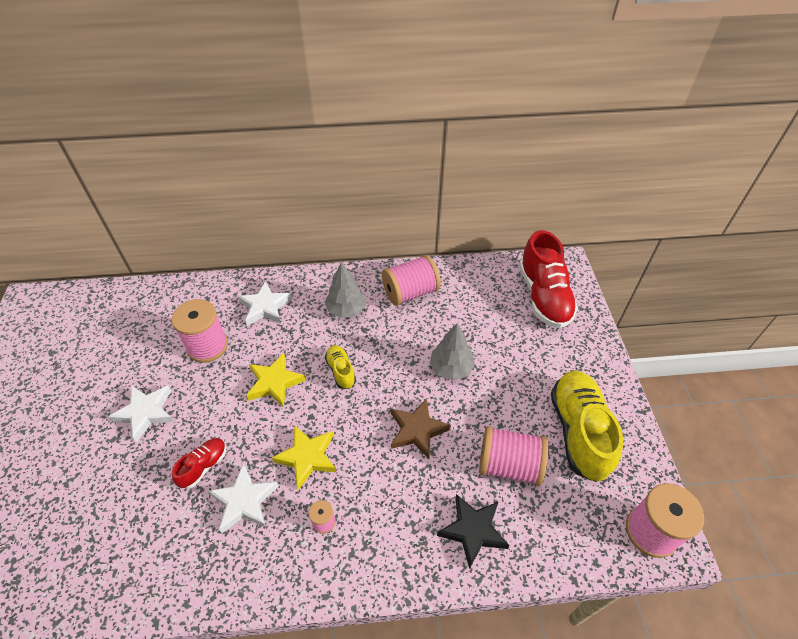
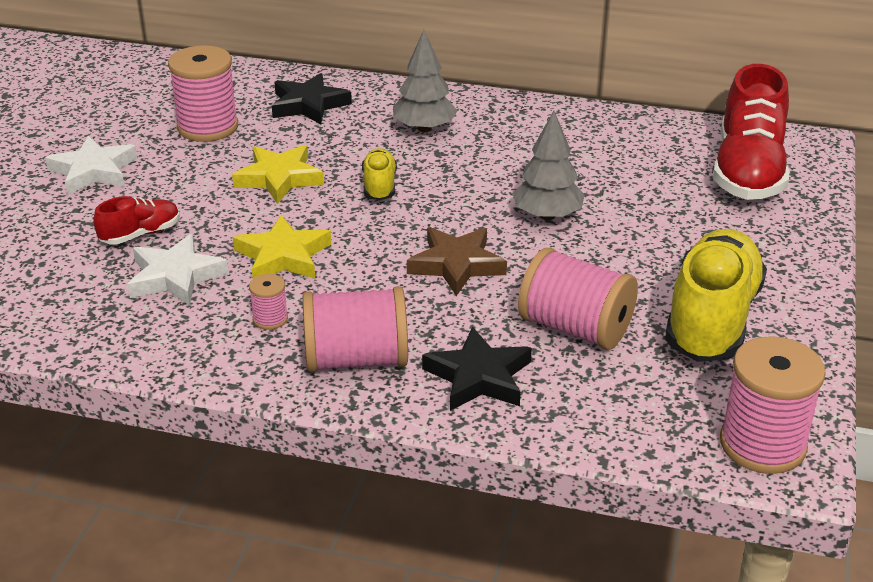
camera: 20 degrees right, 15 degrees down
(265, 307) = (309, 105): white star -> black star
(410, 292) = (532, 129): pink spool -> pink spool (356, 359)

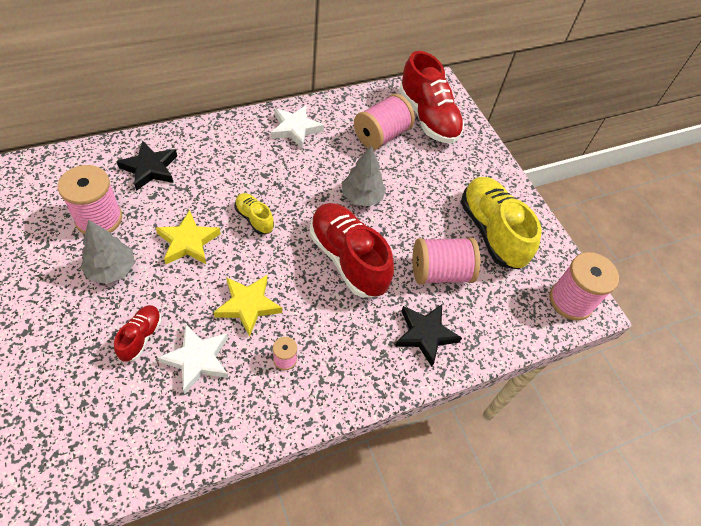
camera: 45 degrees left, 20 degrees up
(93, 171) = (53, 298): white star -> white star (295, 129)
(356, 359) = (357, 360): pink spool -> pink spool (381, 135)
(424, 128) = (239, 158): grey tree -> grey tree (111, 270)
(456, 265) = (348, 259): brown star -> red shoe

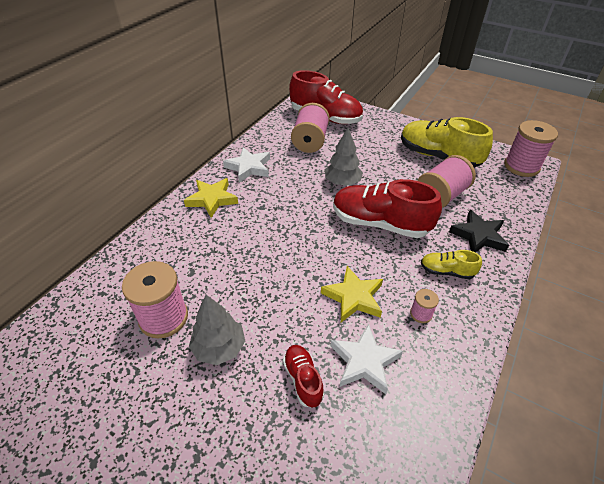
camera: 30 degrees left, 10 degrees down
(150, 168) = (166, 255): black star -> none
(188, 242) = (258, 285): yellow star -> yellow star (212, 199)
(254, 218) = (288, 239): yellow shoe -> yellow shoe (446, 271)

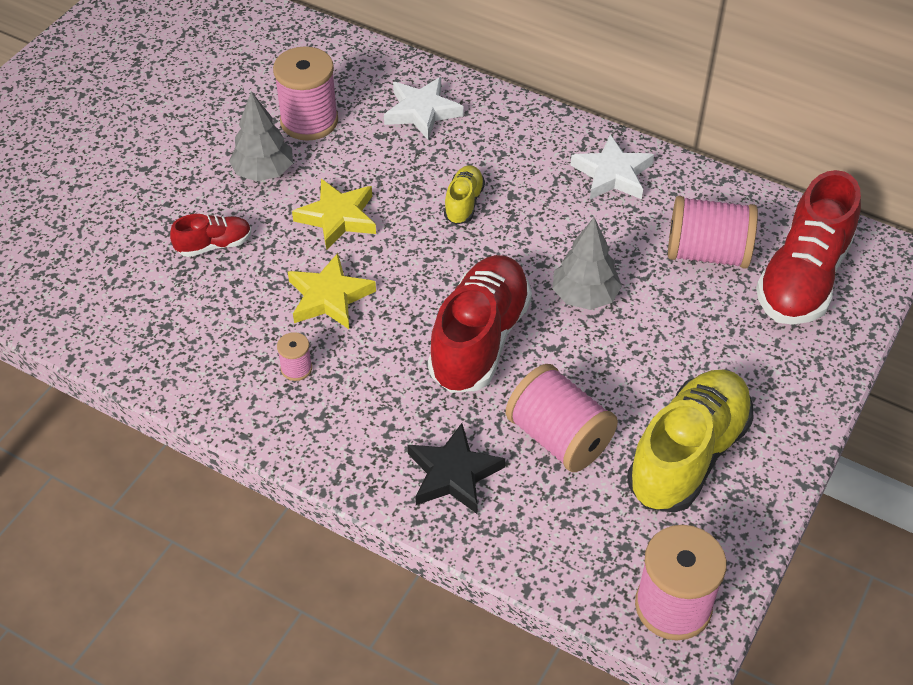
camera: 90 degrees right, 5 degrees up
(212, 199) = (526, 139): yellow star -> yellow star (338, 217)
(364, 361) = (230, 302): white star -> white star (422, 112)
(446, 271) = (373, 412): yellow shoe -> yellow shoe (464, 203)

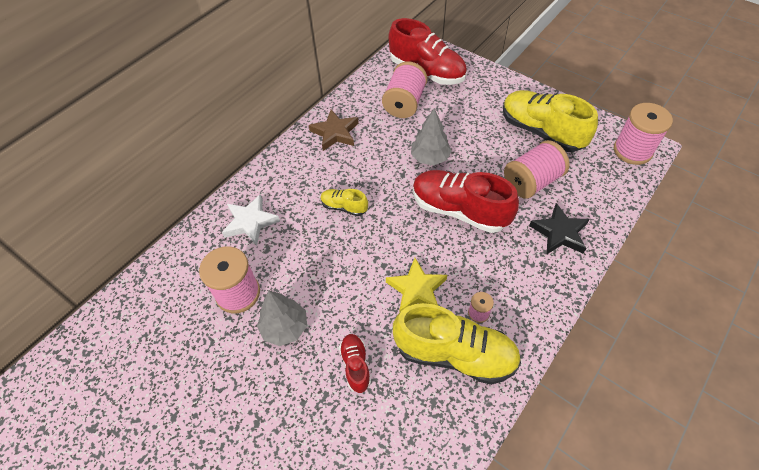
camera: 80 degrees left, 5 degrees up
(232, 344) = (455, 354): none -> yellow shoe
(338, 217) = (343, 280): yellow star -> none
(612, 174) = (335, 133): white star -> brown star

